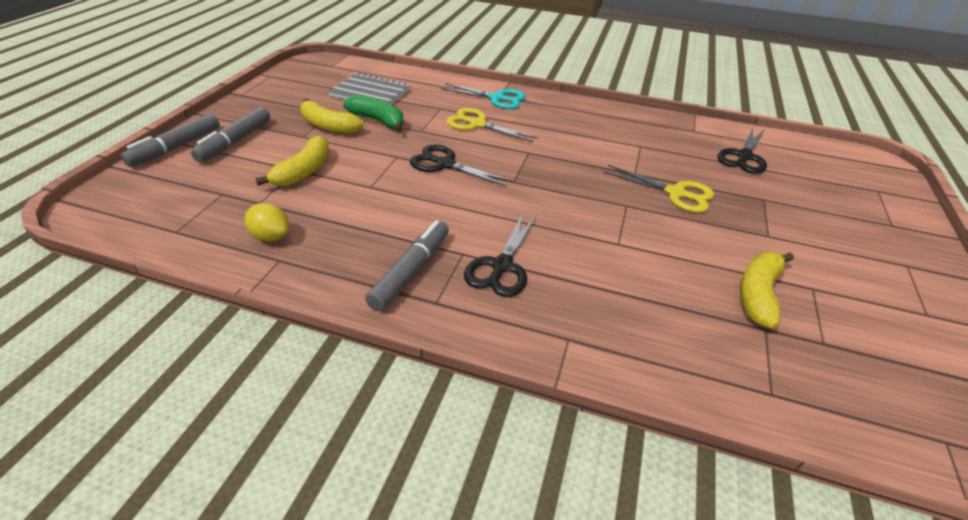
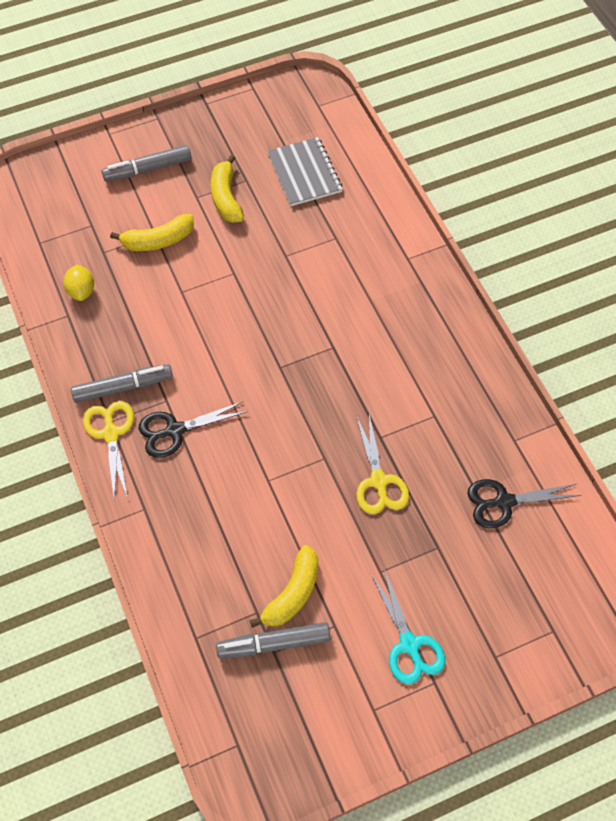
camera: 50 degrees right, 20 degrees up
(176, 147) = (107, 148): grey marker -> grey marker (273, 643)
(378, 120) = (268, 218): green banana -> none
(445, 164) = (255, 309): black scissors -> none
(477, 124) = (338, 282): yellow scissors -> yellow scissors (111, 433)
(497, 98) = (400, 260): turquoise scissors -> turquoise scissors (409, 644)
(758, 294) = (292, 593): yellow banana -> yellow banana turned 135 degrees clockwise

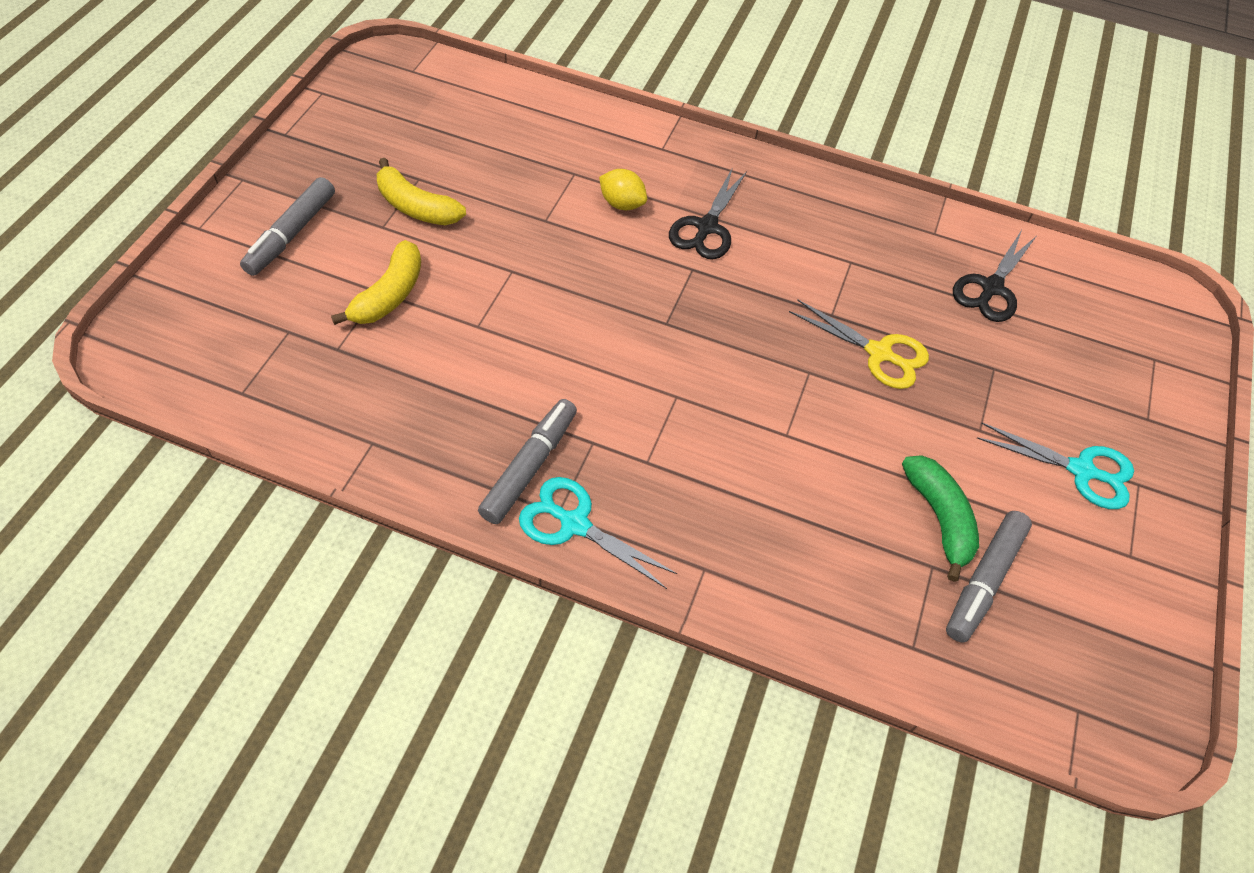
camera: 50 degrees left, 5 degrees down
(81, 291) = (358, 406): yellow lemon -> yellow lemon (622, 204)
(111, 433) = (574, 524): yellow scissors -> turquoise scissors
(175, 430) = (638, 464): black scissors -> black scissors (706, 227)
(292, 593) = (939, 518): yellow banana -> green banana
(304, 173) = (472, 136): grey notebook -> none

